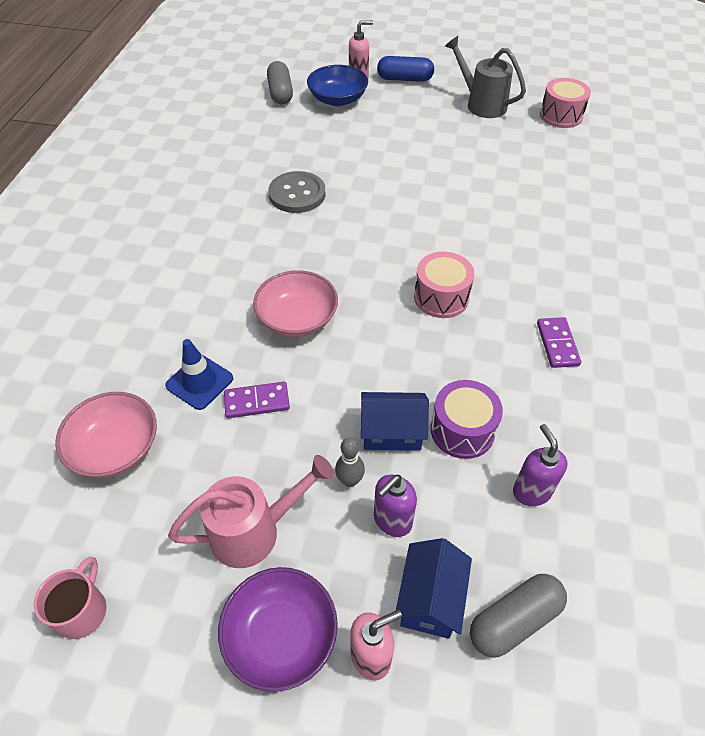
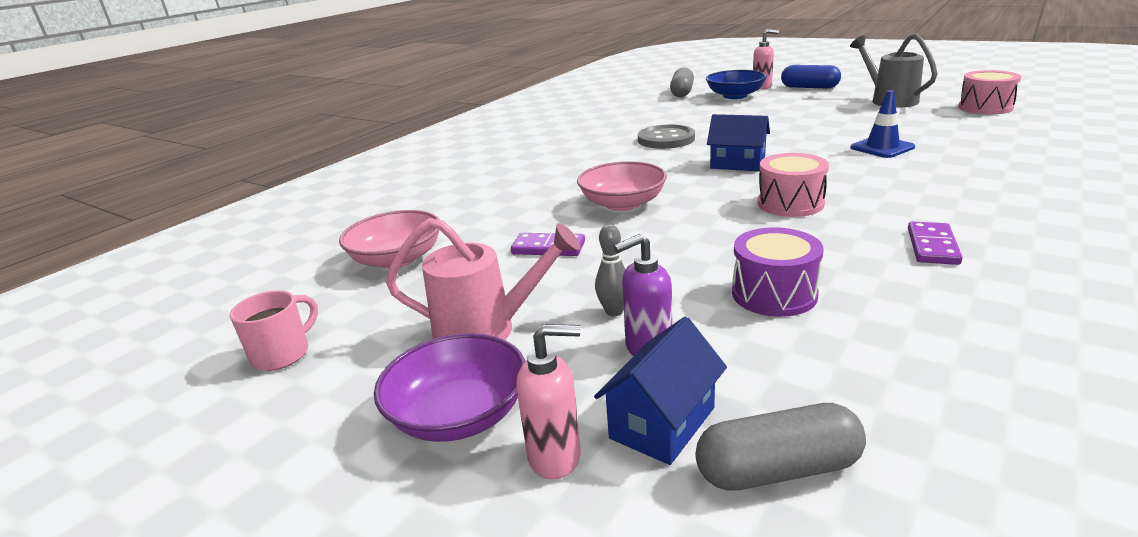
camera: 25 degrees right, 25 degrees down
(199, 382) = (502, 231): blue traffic cone -> blue traffic cone (882, 147)
(392, 432) = (684, 284): blue house -> blue house (737, 164)
(531, 491) = (852, 355): purple soap dispenser -> none

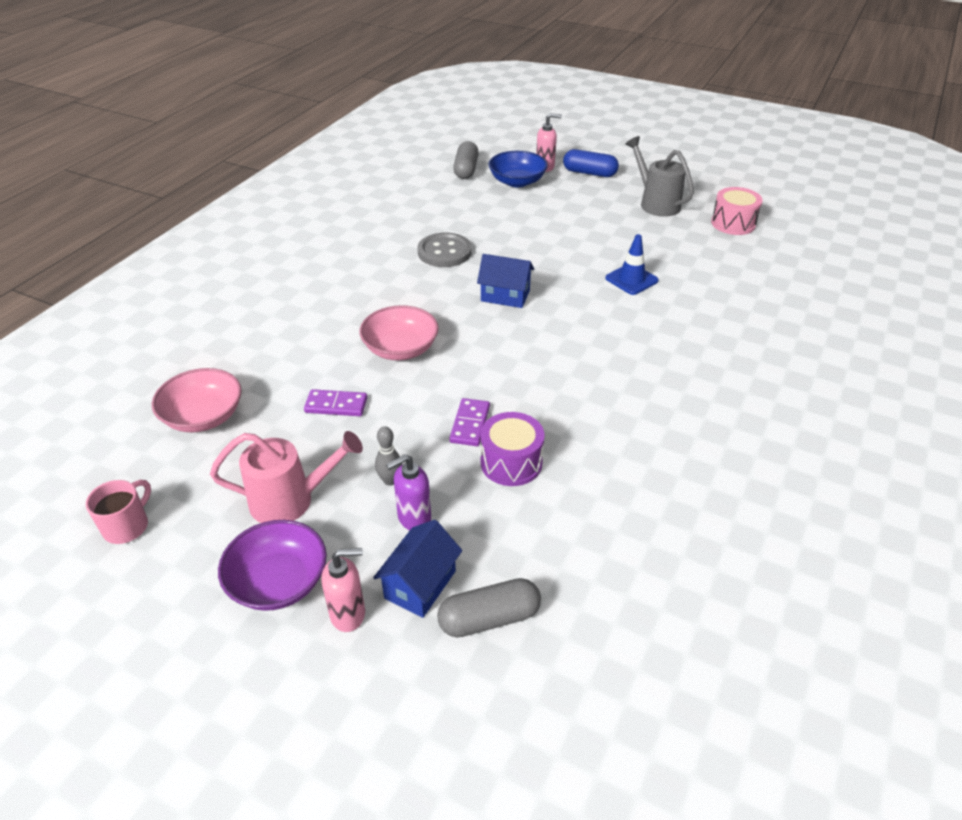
camera: 10 degrees left, 15 degrees up
(790, 203) = (541, 354): pink drum -> none
(932, 246) = (636, 411): purple domino -> purple domino (470, 424)

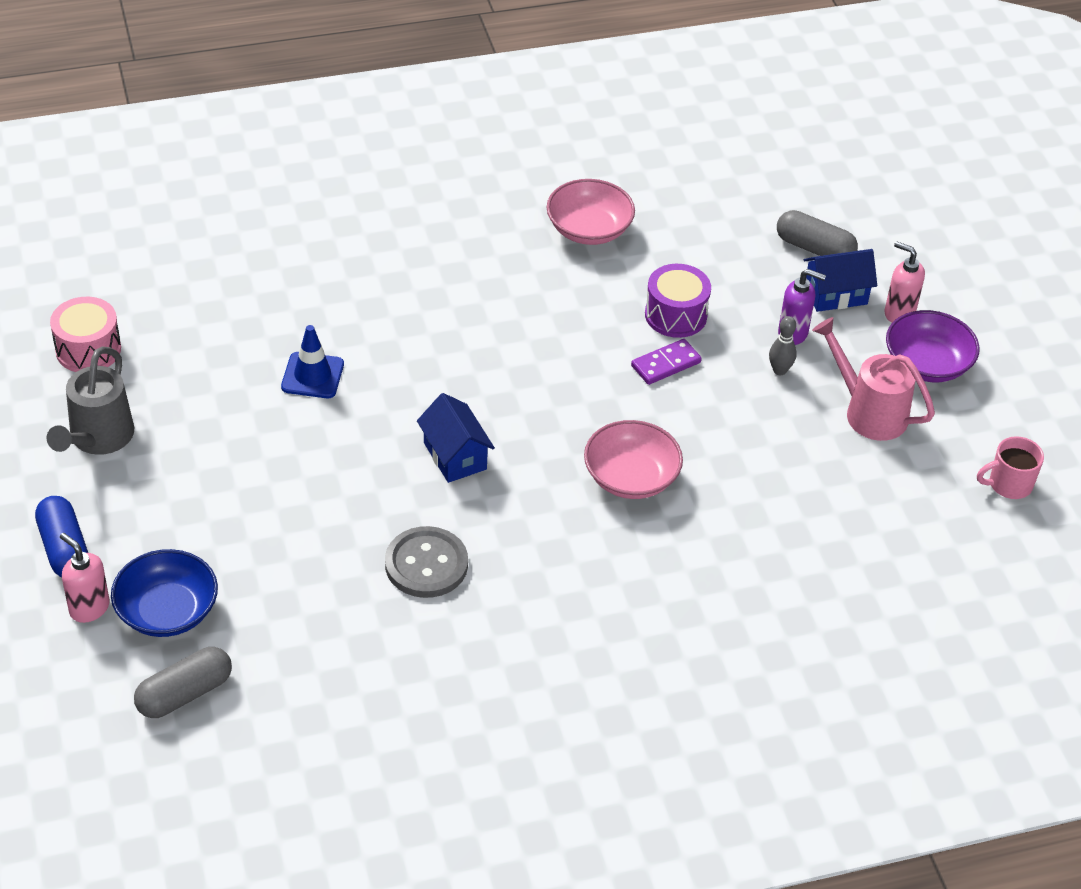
camera: 135 degrees left, 5 degrees up
(203, 416) = (877, 543): pink bowl -> pink bowl (589, 229)
(336, 405) = (752, 465): purple domino -> none

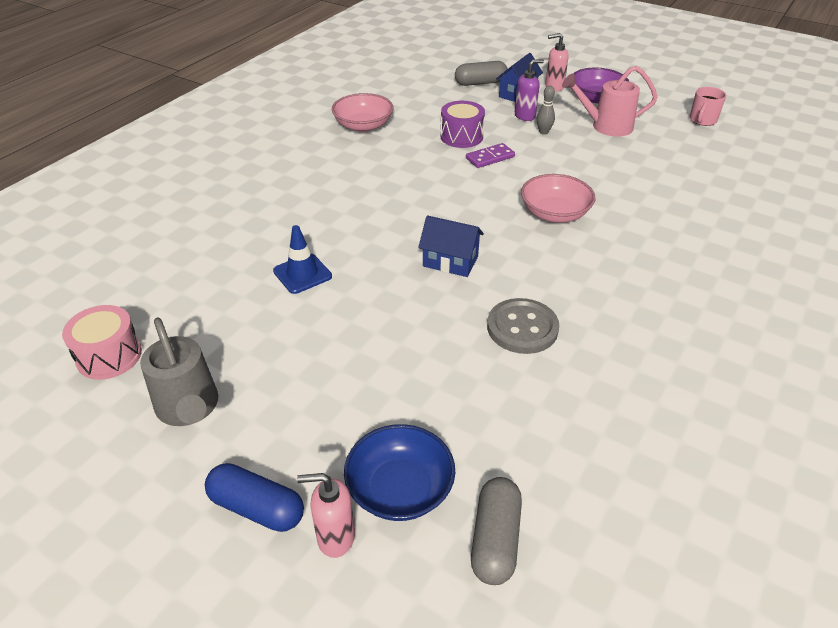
camera: 40 degrees left, 5 degrees down
(666, 364) = (490, 158): purple domino -> purple domino turned 45 degrees clockwise

